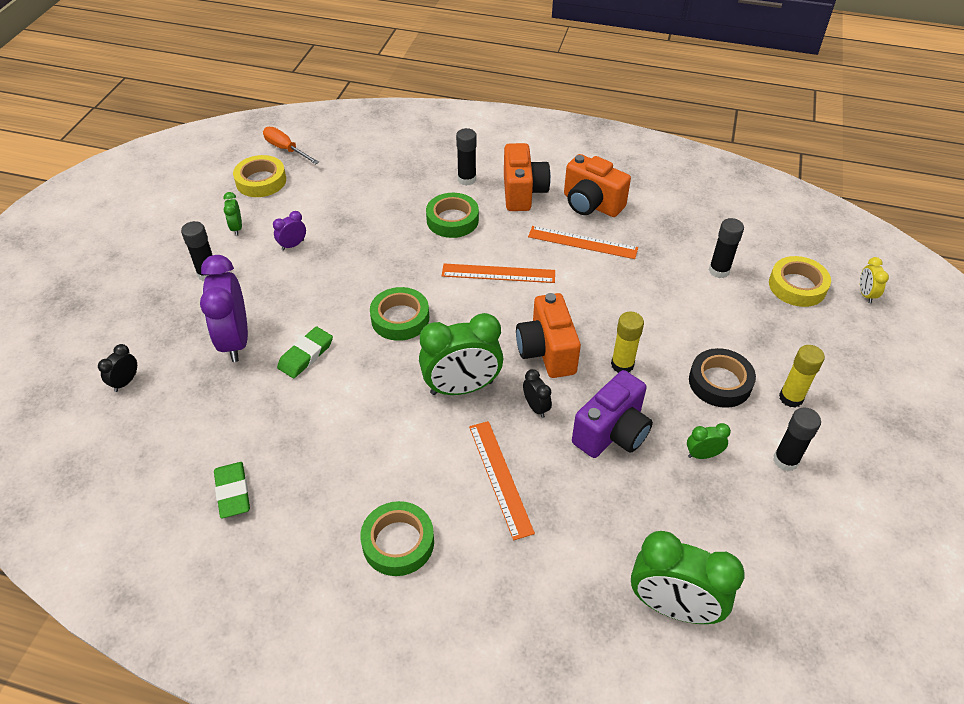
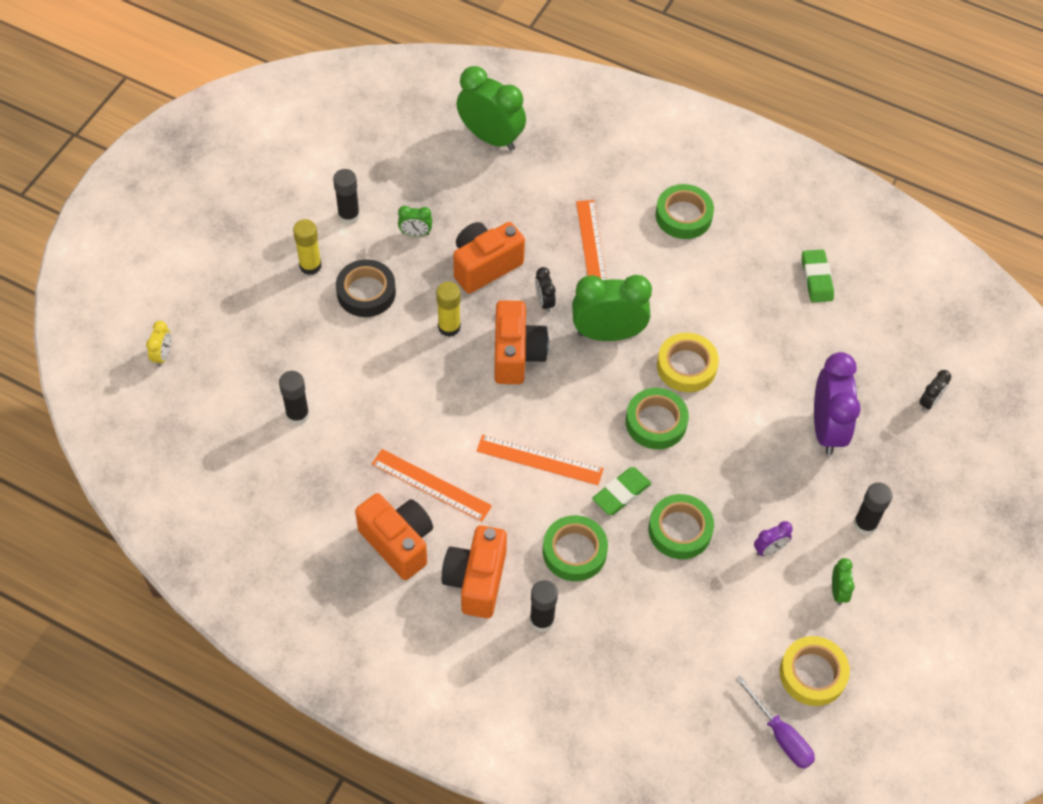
camera: 170 degrees left, 10 degrees up
(286, 149) = (781, 735): orange screwdriver -> purple screwdriver
(306, 355) = (754, 397): green eraser -> green eraser (621, 493)
(369, 246) = (680, 530): none -> green tape
(612, 433) = (485, 266): purple camera -> orange camera
(797, 286) = (226, 379): yellow tape -> yellow tape (686, 366)

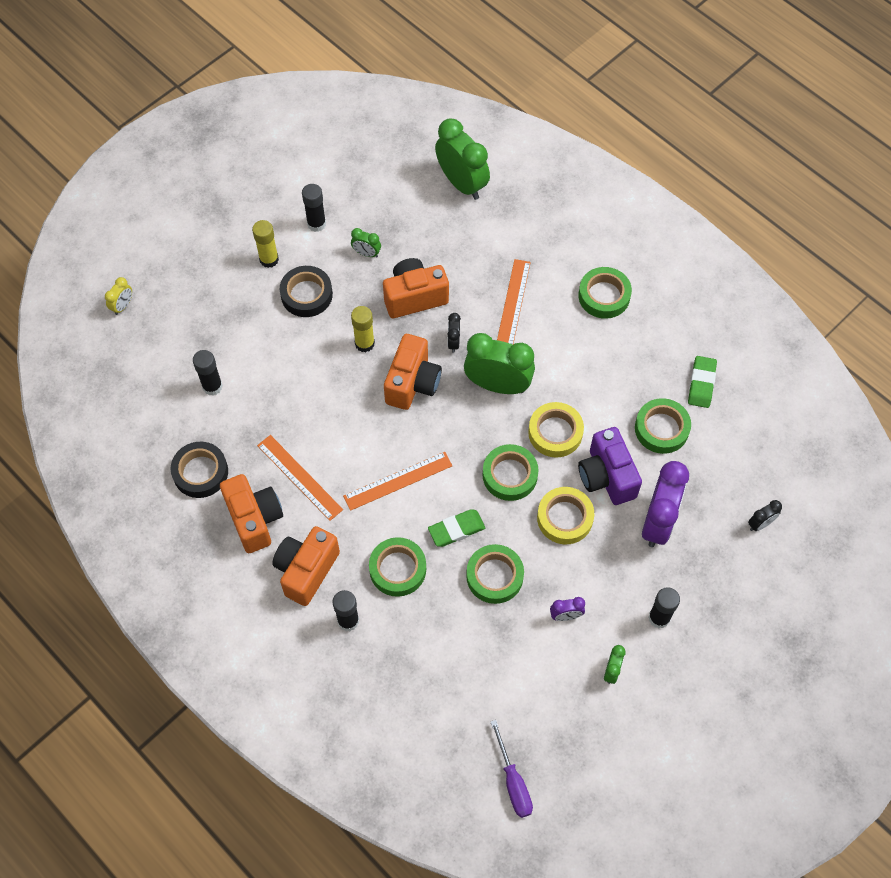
camera: 20 degrees right, 5 degrees up
(319, 509) = (200, 472): none -> black tape
(539, 460) = (398, 481): orange ruler -> orange ruler turned 60 degrees counterclockwise
(756, 397) = (606, 477): none -> purple camera
(794, 334) = (661, 429): none -> green tape
(812, 674) = (561, 736): yellow tape -> yellow tape (565, 518)

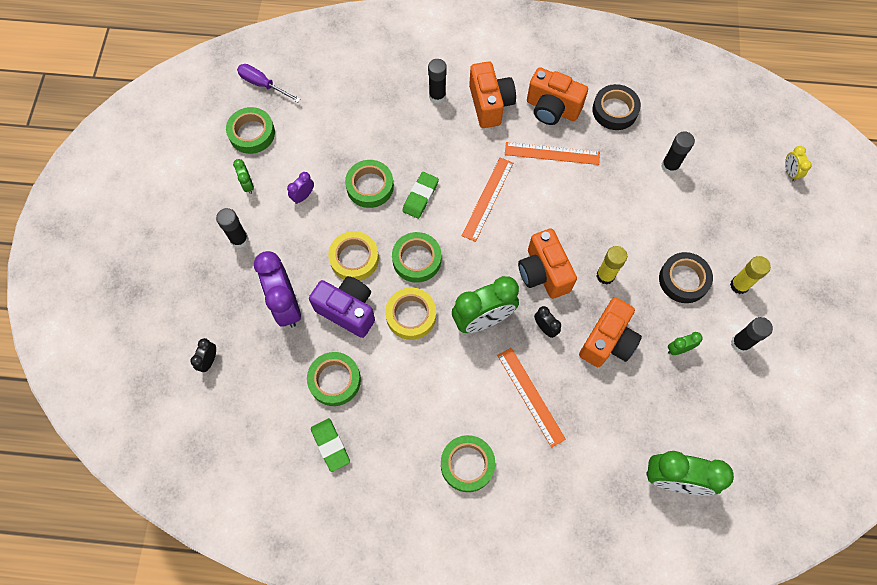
camera: 140 degrees right, 5 degrees up
(397, 569) = (435, 146): green tape -> green tape (252, 133)

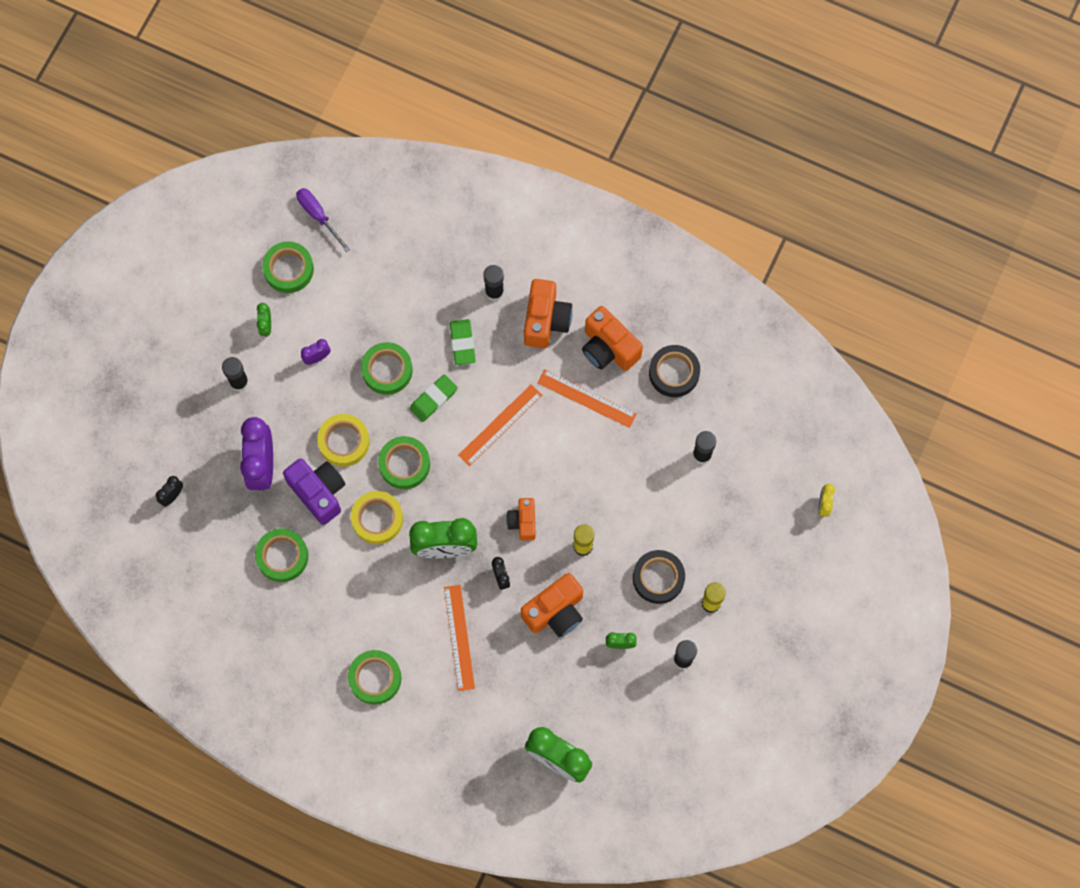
camera: 20 degrees right, 5 degrees up
(330, 445) = (257, 615): green eraser -> green eraser (462, 343)
(543, 273) = (523, 522): orange camera -> orange camera, size x0.62

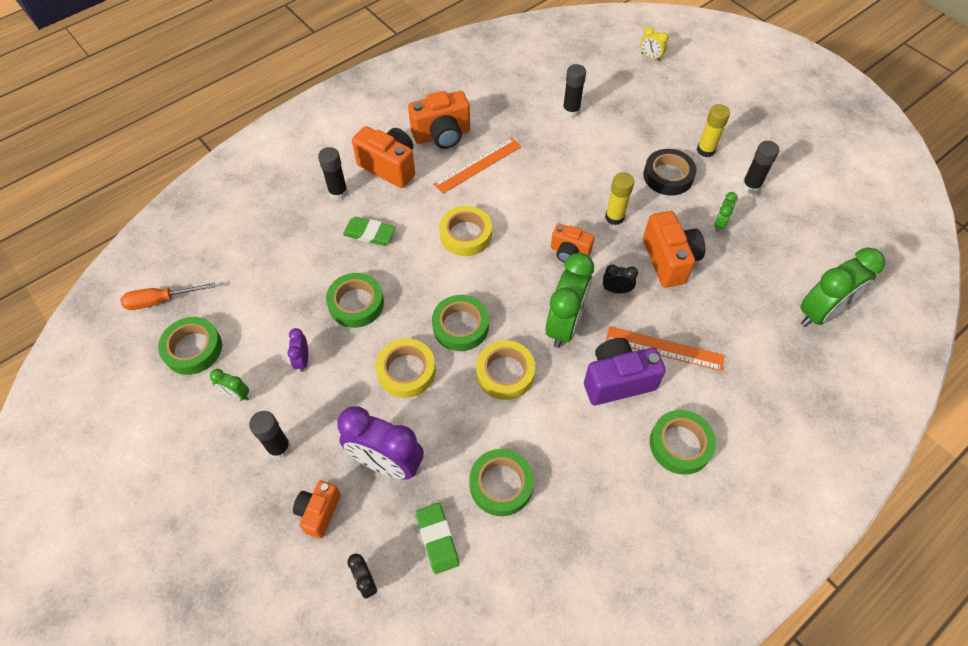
camera: 65 degrees left, 15 degrees down
(205, 438) = (319, 512): none -> orange camera
(318, 216) = (160, 301): purple screwdriver -> orange screwdriver
(319, 492) = (448, 417): purple camera -> purple camera (617, 380)
(433, 399) = (409, 276): green eraser -> green eraser (437, 539)
(500, 425) = (465, 235): orange ruler -> yellow tape
(674, 373) = (490, 103): black tape -> none

